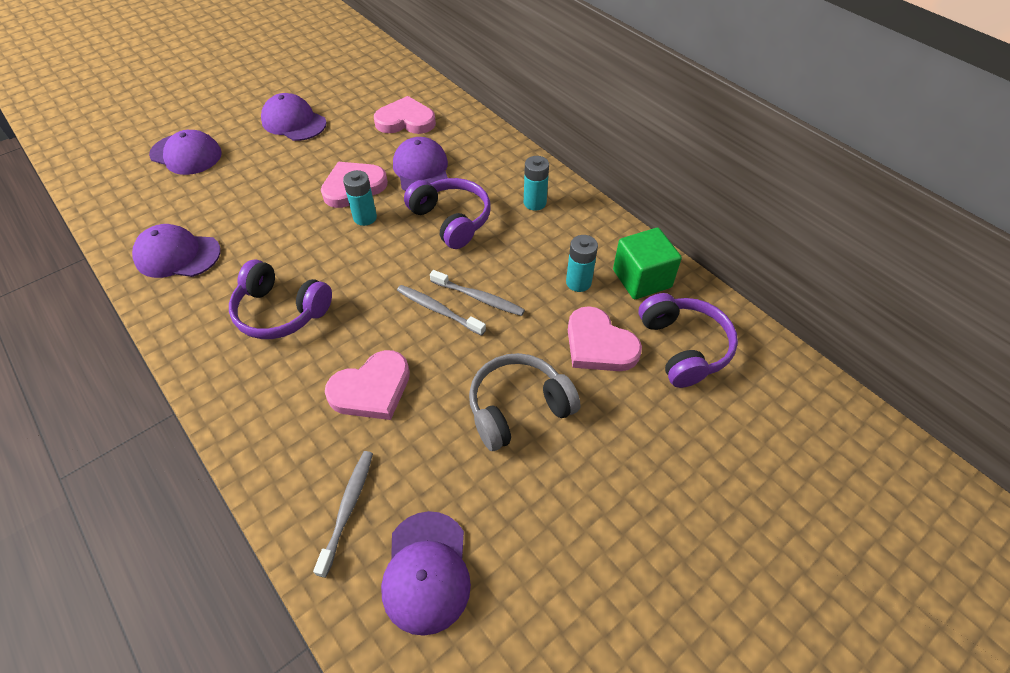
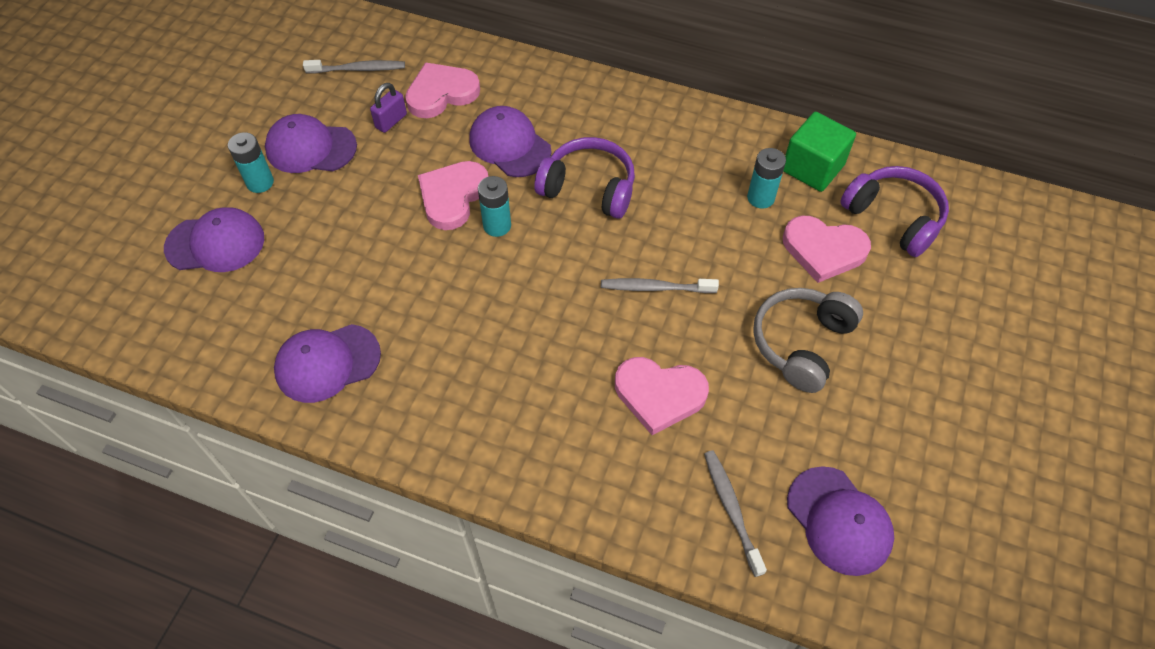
camera: 30 degrees left, 5 degrees up
(281, 311) = (501, 366): purple headphones -> none
(358, 125) = (391, 121): none -> purple padlock
(372, 389) = (659, 395): pink heart -> pink heart turned 75 degrees clockwise
(479, 298) = (683, 257): grey toothbrush -> grey toothbrush (358, 69)
(535, 203) = (655, 132): turquoise battery -> turquoise battery (260, 182)

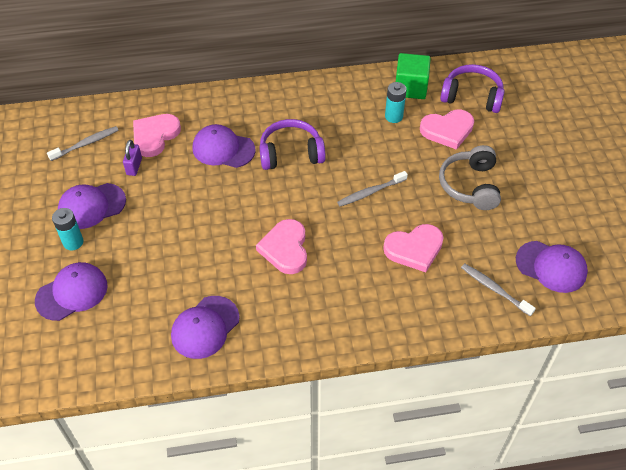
camera: 30 degrees left, 5 degrees down
(453, 196) = (210, 194): pink heart -> pink heart (285, 249)
(497, 225) = (251, 199): turquoise battery -> none

